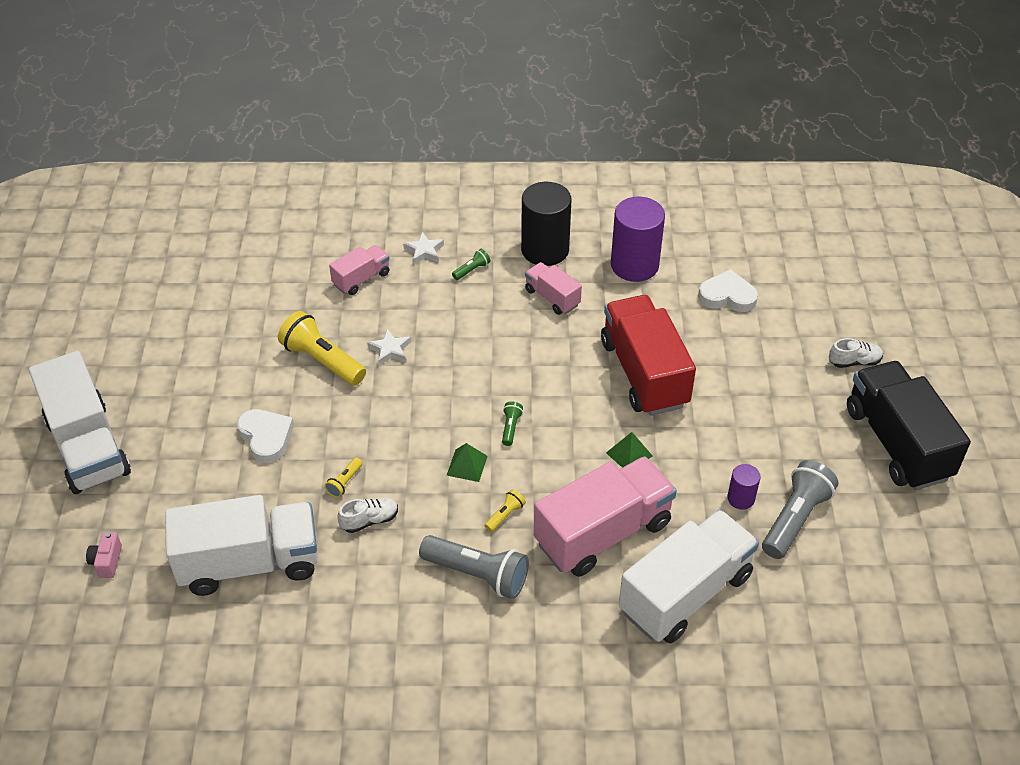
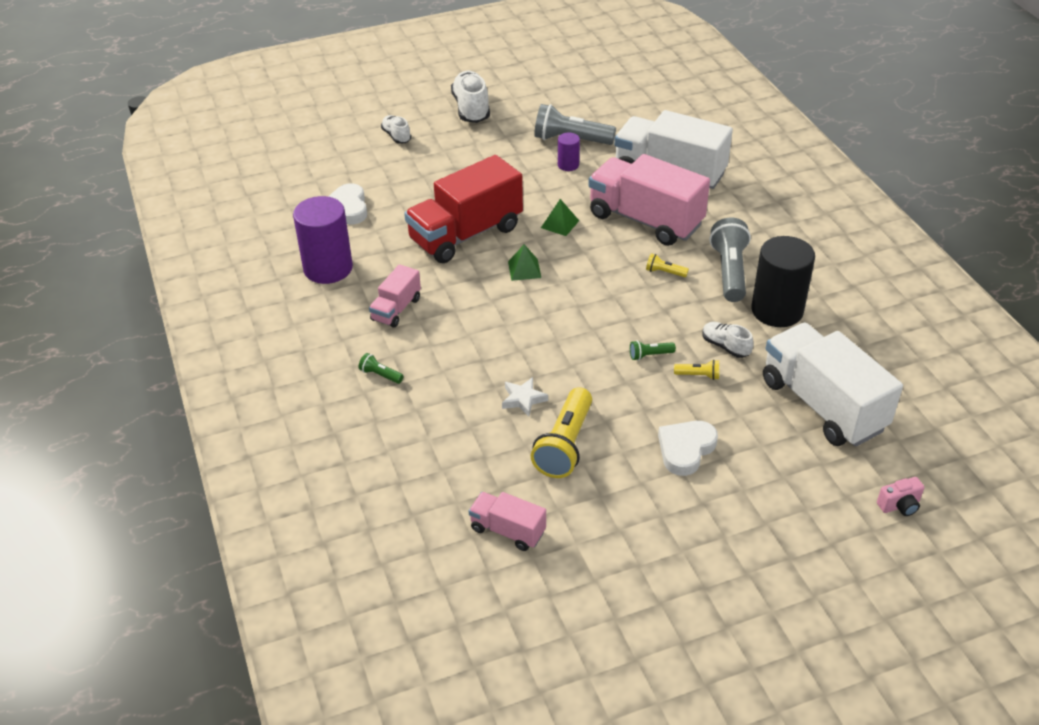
camera: 110 degrees left, 5 degrees down
(88, 447) = (793, 592): white truck -> none
(361, 279) = (431, 457): pink truck -> pink truck (507, 530)
(424, 251) = (366, 420): white star -> none
(467, 465) = (629, 307): green pyramid -> green pyramid (524, 269)
(510, 427) = (572, 293): green flashlight -> green flashlight (650, 355)
(545, 250) = (328, 331): black cylinder -> black cylinder (777, 310)
(897, 443) = (471, 109): black truck -> white shoe

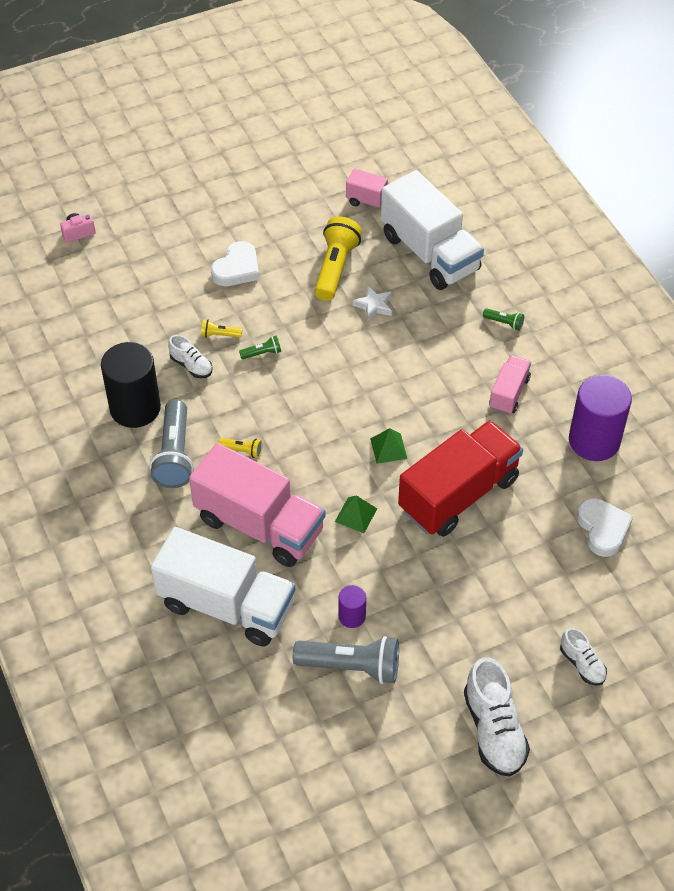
camera: 175 degrees right, 10 degrees up
(822, 405) = (116, 312): white truck -> white truck (430, 253)

